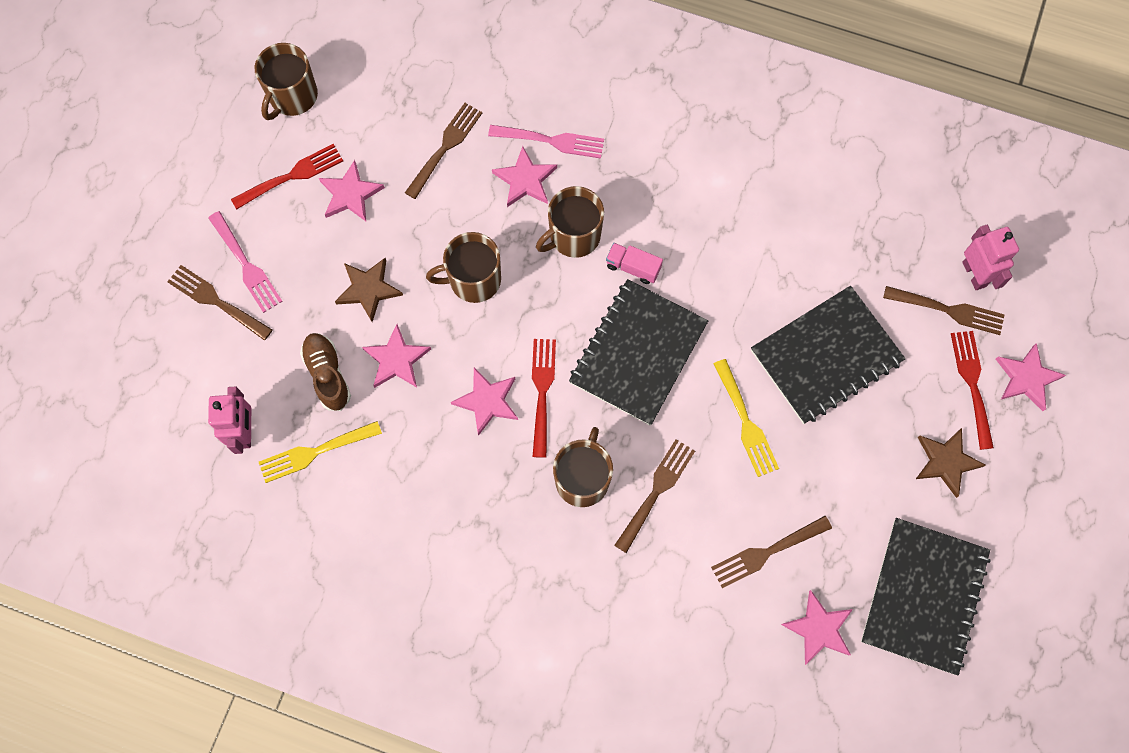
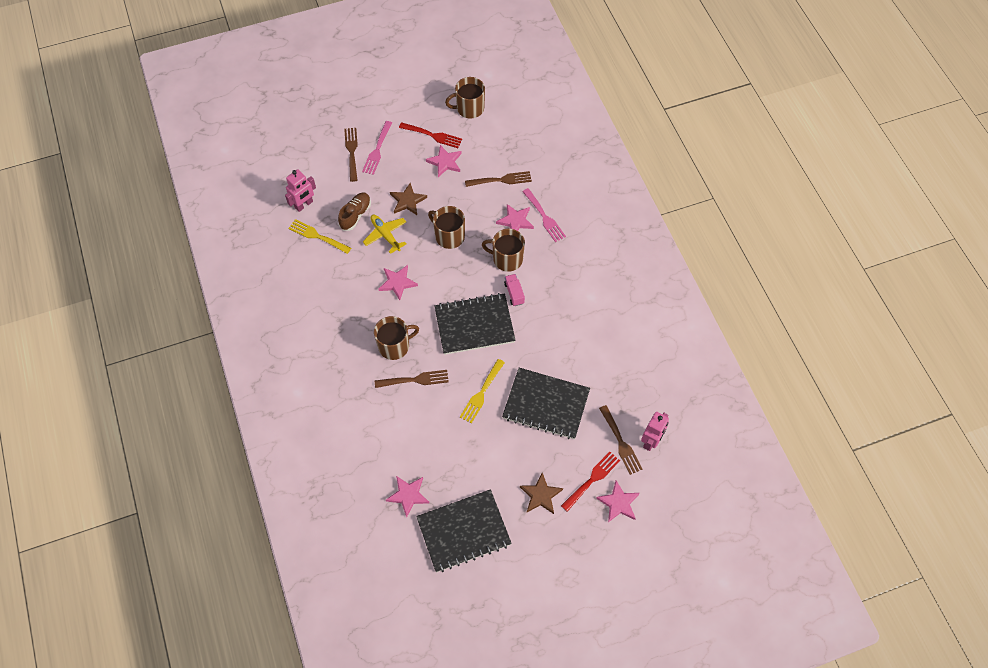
camera: 50 degrees right, 10 degrees down
(396, 359) = (385, 235): pink star -> yellow plane
(542, 391) = (421, 300): red fork -> none
(766, 553) = (426, 447): brown fork -> none

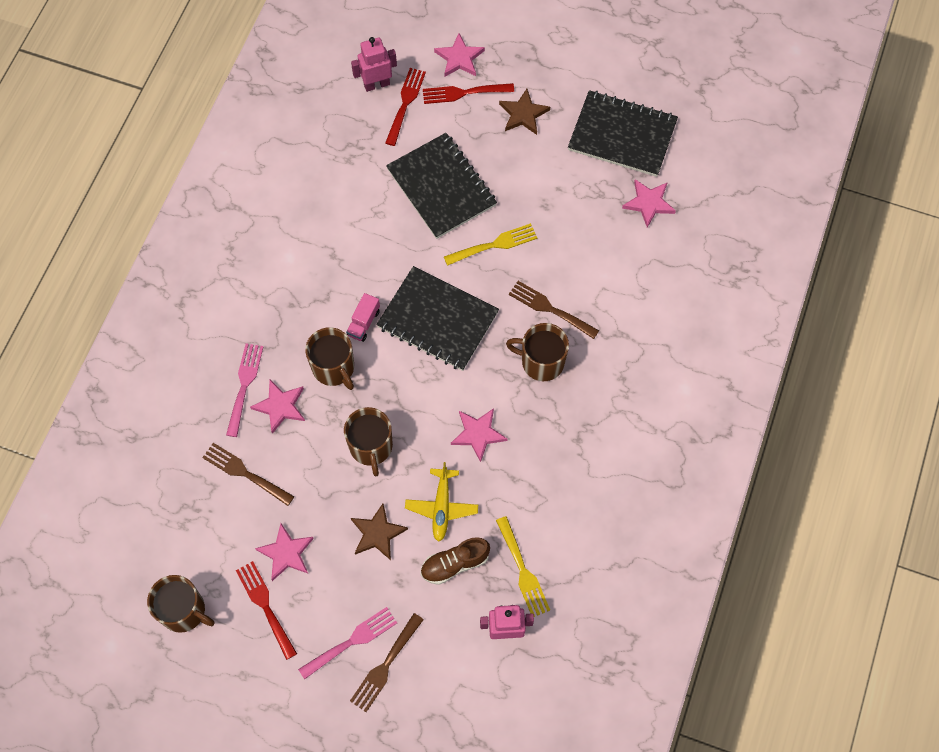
camera: 140 degrees left, 5 degrees up
(621, 442) = (405, 103): brown fork -> red fork

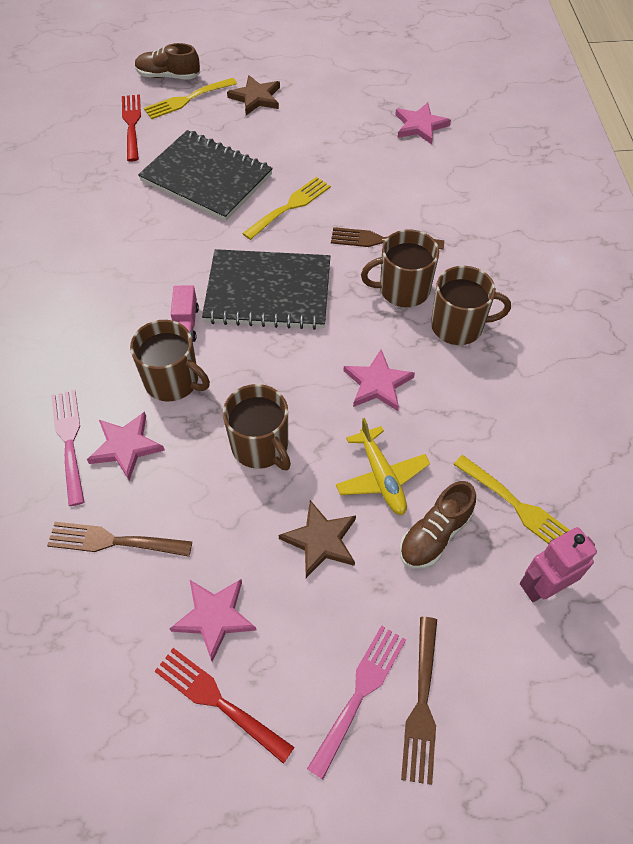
camera: 25 degrees left, 10 degrees down
(184, 611) = (102, 764): brown mug -> brown mug (458, 326)
(376, 84) = (93, 119): pink robot -> none
(459, 58) = (168, 76): pink star -> brown shoe
(463, 93) = (187, 100): red fork -> yellow fork
(622, 135) = (360, 85): black notebook -> none

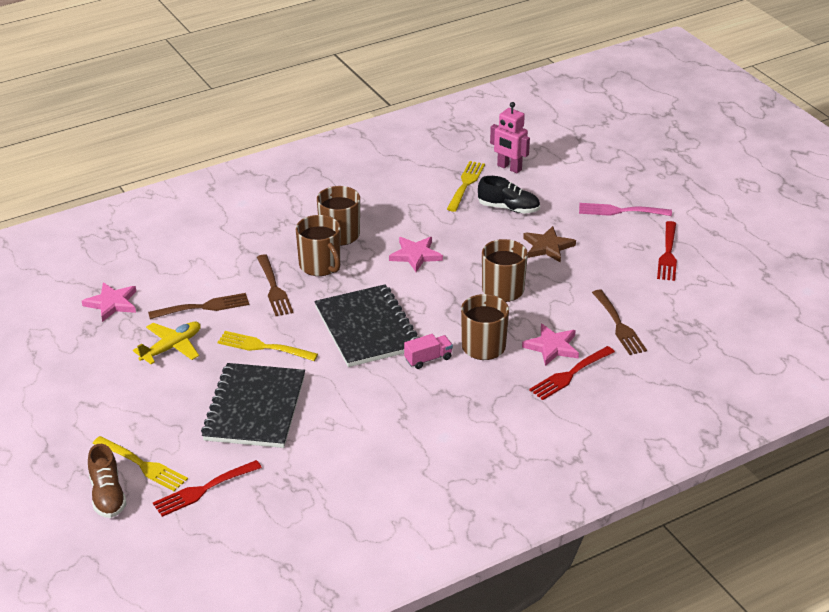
camera: 115 degrees left, 20 degrees down
(69, 441) = (569, 375): pink fork -> red fork
(214, 617) = (627, 270): pink star -> none
(256, 98) = (116, 417): brown star -> none
(381, 477) = (486, 236): yellow plane -> yellow plane (172, 347)
(422, 705) = (607, 191): brown fork -> brown fork (204, 307)
(435, 535) = (509, 208): brown shoe -> black shoe

